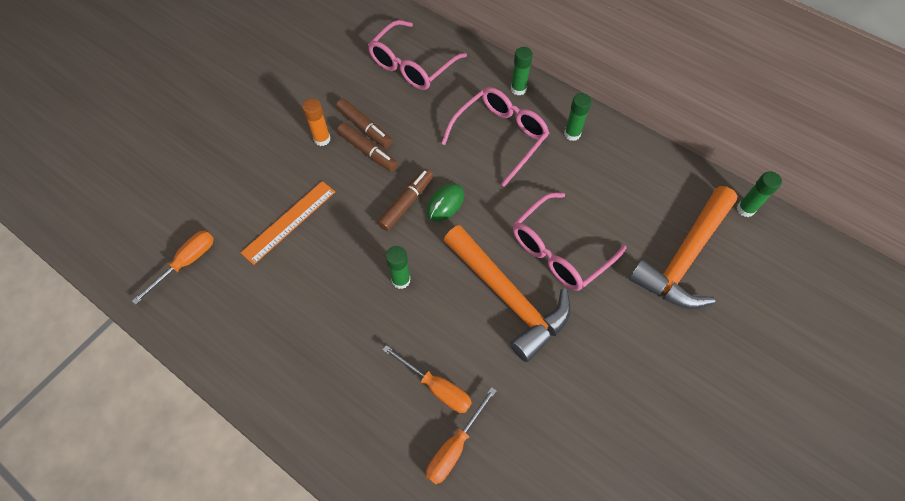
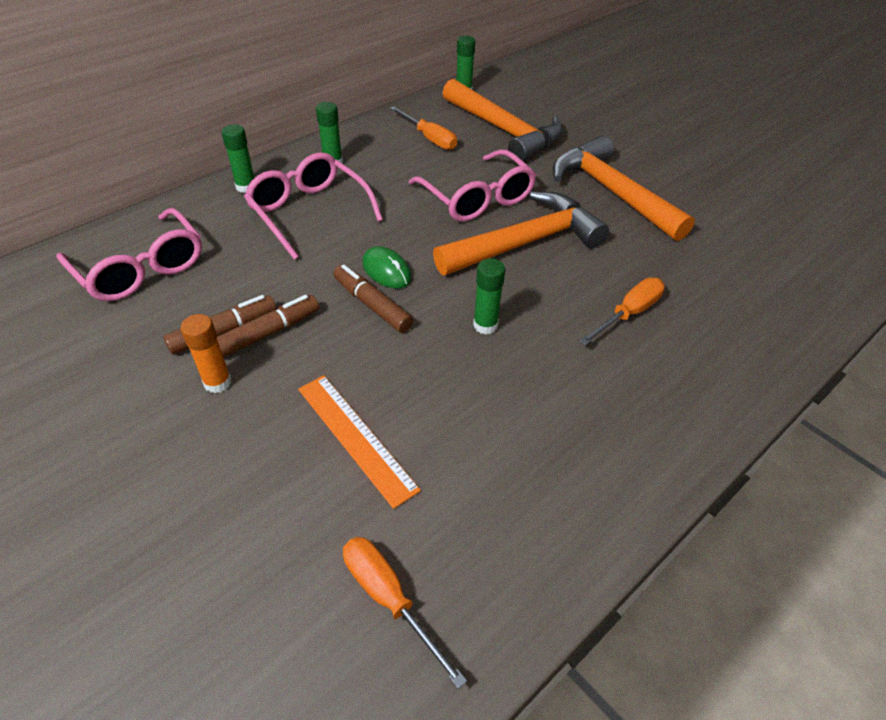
camera: 80 degrees left, 15 degrees down
(454, 447) = (696, 309): orange screwdriver -> orange screwdriver (429, 138)
(612, 368) = (612, 192): none -> orange hammer

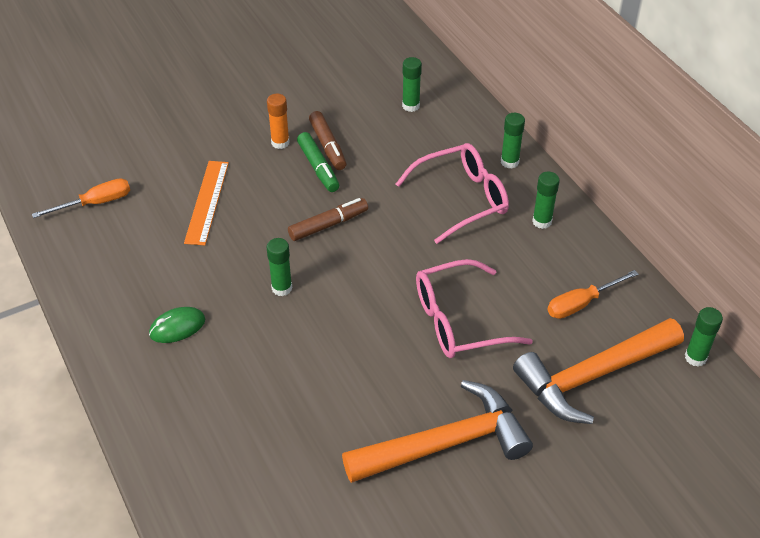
camera: 105 degrees right, 0 degrees up
(141, 268) = (411, 106): pink glasses -> green glue stick
(268, 333) = (318, 167): brown marker -> green marker
(355, 437) = (207, 202): orange ruler -> orange ruler turned 60 degrees counterclockwise
(386, 271) = (367, 238): green mouse -> green mouse (177, 327)
(526, 242) = (379, 342): orange hammer -> none
(629, 313) = (260, 390): orange screwdriver -> none

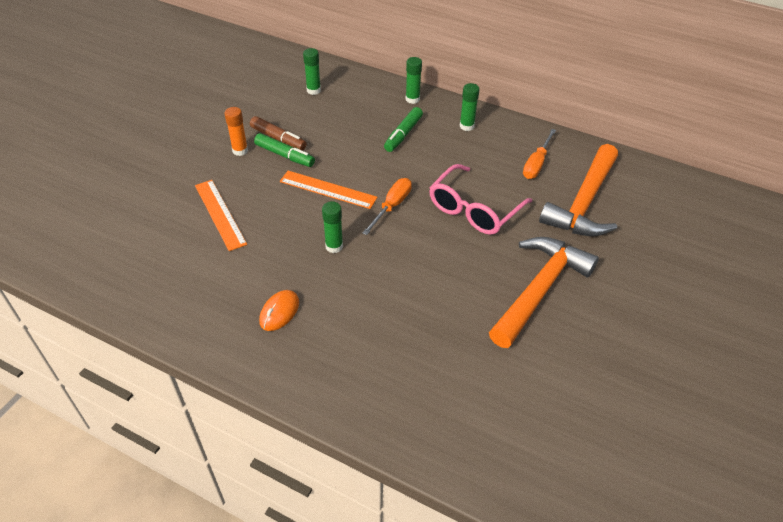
camera: 35 degrees left, 0 degrees up
(95, 203) = (125, 255): orange screwdriver -> orange screwdriver (392, 206)
(177, 327) = (279, 312): green mouse -> orange mouse
(328, 225) = (328, 189): brown marker -> orange ruler
(461, 199) = (403, 134): pink glasses -> green marker
(695, 357) = (627, 164): green glue stick -> none

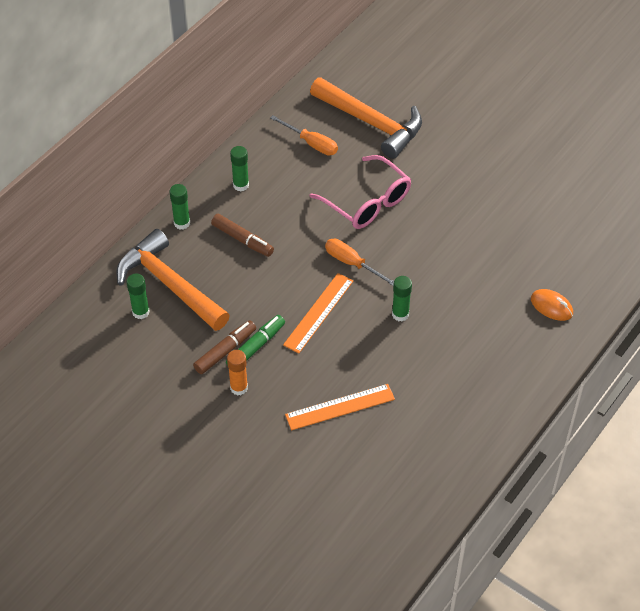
camera: 80 degrees left, 5 degrees up
(279, 312) = (476, 361): orange mouse -> orange mouse (551, 306)
(403, 134) = (242, 239): green marker -> brown marker
(539, 289) = (470, 177): orange hammer -> orange hammer (169, 284)

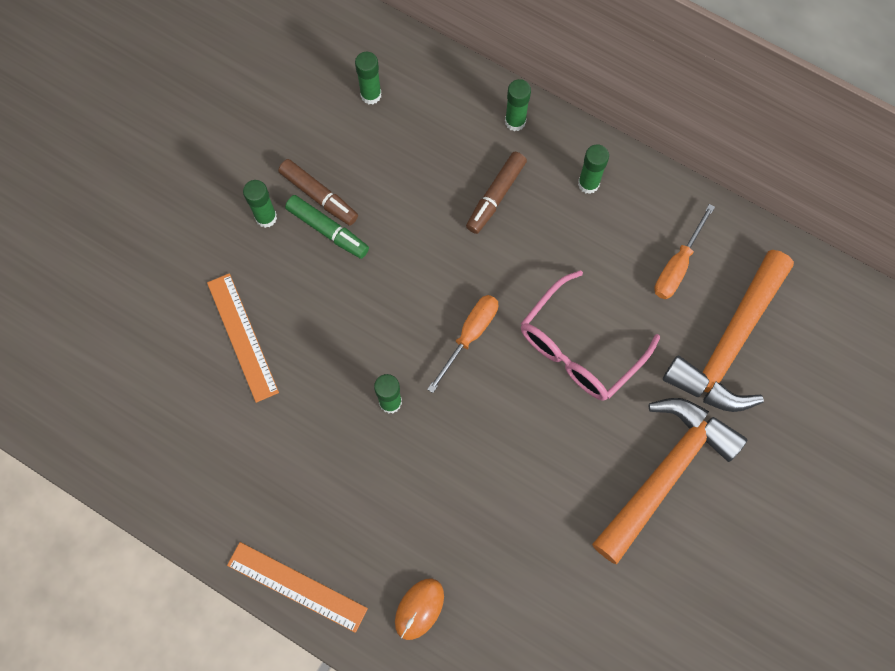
camera: 85 degrees right, 20 degrees up
(169, 284) = (416, 120): orange hammer -> orange hammer (665, 473)
(239, 388) = (266, 217): orange glue stick -> green glue stick
(318, 312) = (385, 299): orange ruler -> orange ruler (297, 586)

